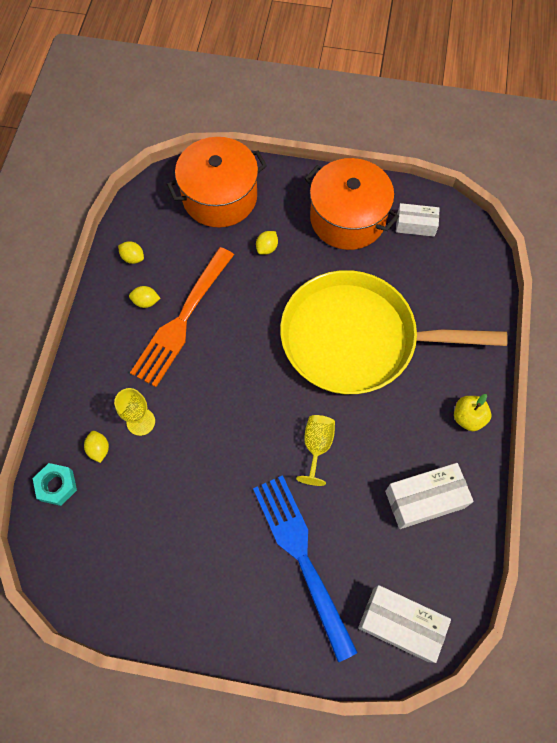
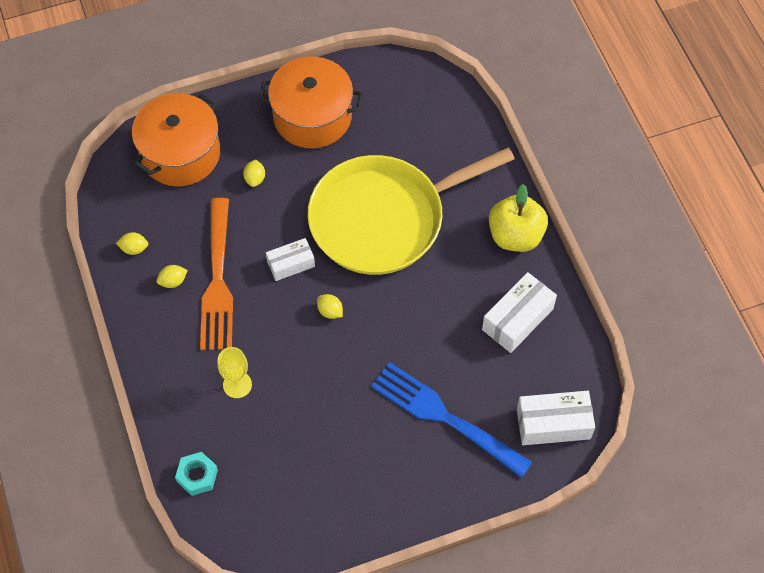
camera: 30 degrees left, 5 degrees down
(99, 449) = (215, 427): yellow lemon -> yellow lemon (330, 311)
(317, 446) = (404, 324): yellow goblet -> none
(415, 225) = (377, 93): white box -> white box (291, 264)
(468, 417) = (515, 236): yellow apple -> yellow apple, size x1.69

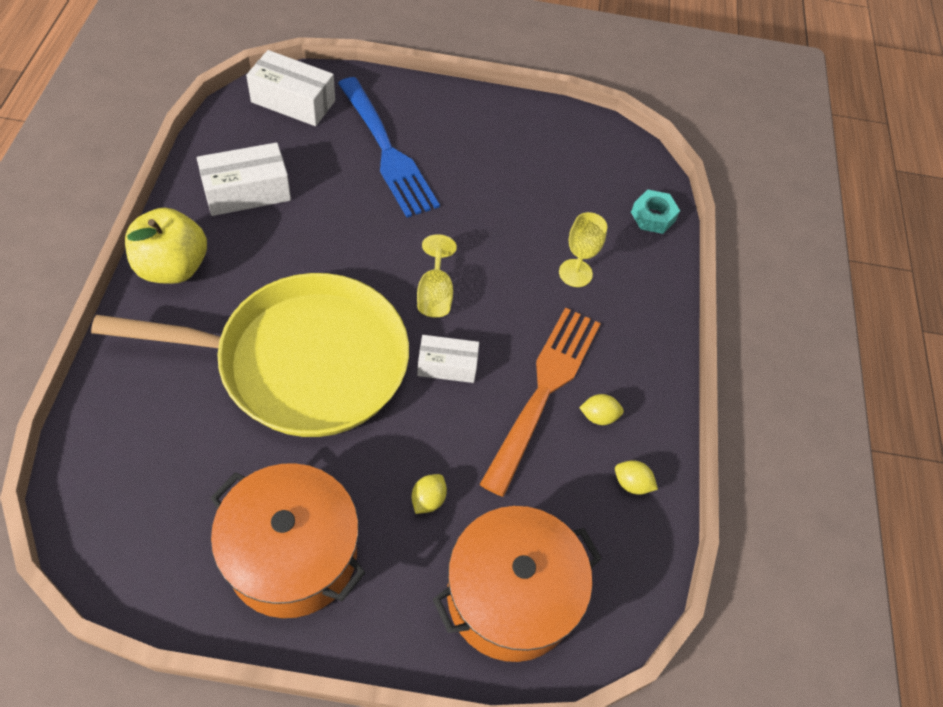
camera: 160 degrees left, 5 degrees down
(330, 311) = (435, 294): yellow lemon -> yellow goblet

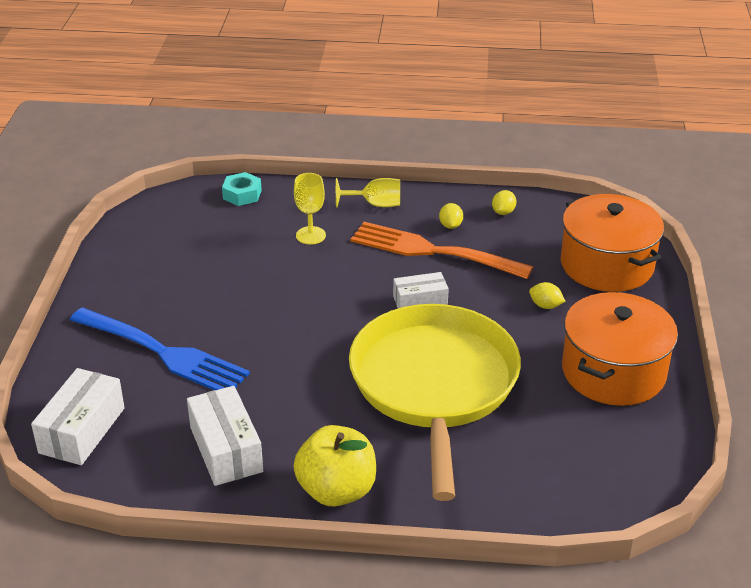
camera: 85 degrees left, 20 degrees down
(386, 151) = (163, 353): blue fork -> blue fork turned 60 degrees clockwise
(435, 294) = (344, 312): yellow goblet -> yellow goblet (375, 204)
(447, 365) = (420, 301): white box -> white box turned 75 degrees clockwise

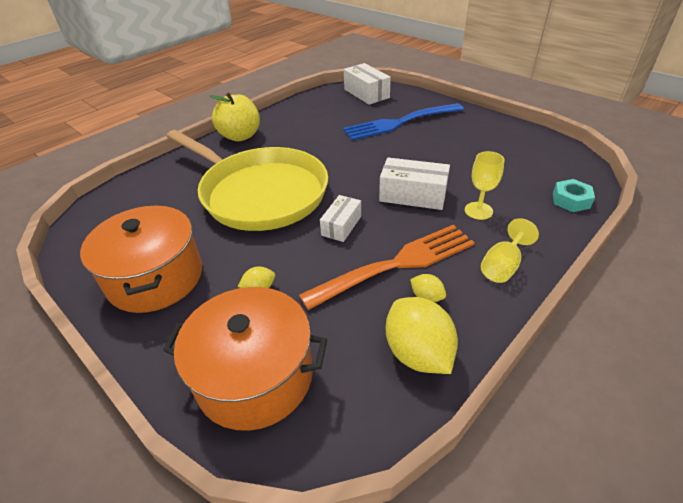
camera: 130 degrees right, 5 degrees up
(226, 449) = (306, 119): white box -> white box (413, 195)
(503, 212) = (418, 353): yellow lemon -> yellow lemon, size x2.10

